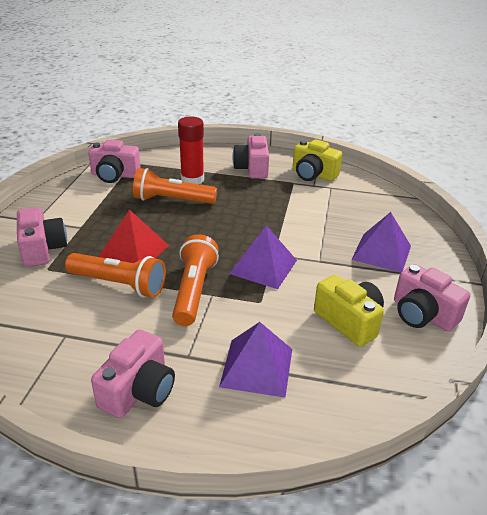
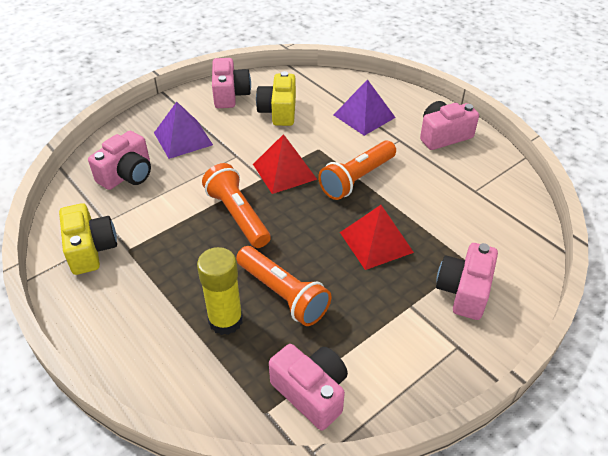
camera: 140 degrees left, 10 degrees up
(119, 284) = (412, 212): orange flashlight -> orange flashlight (237, 215)
(192, 179) = (225, 320): red glue stick -> yellow glue stick
(252, 168) = (136, 300): pink camera -> pink camera (127, 174)
(263, 267) = (284, 171): purple pyramid -> red pyramid

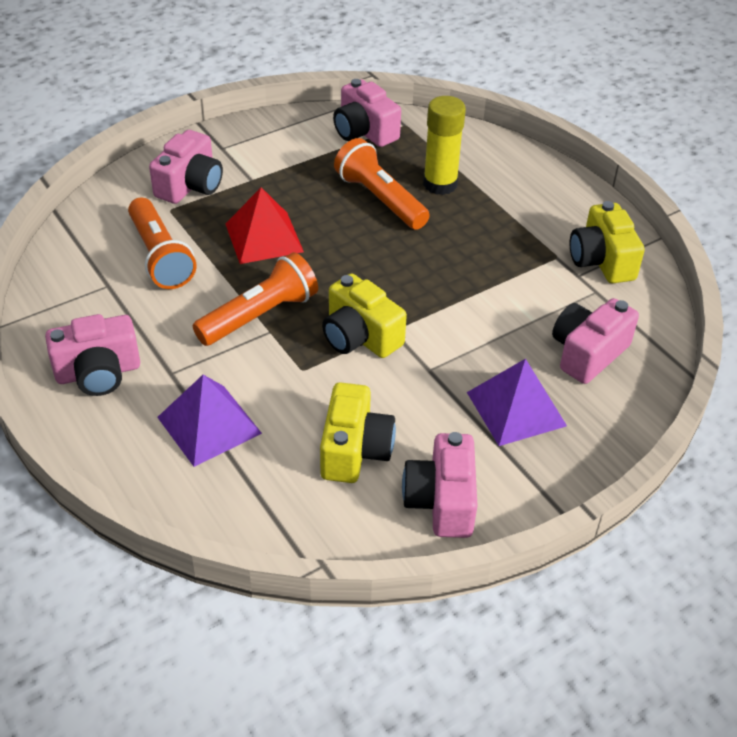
camera: 175 degrees left, 0 degrees up
(237, 215) = (427, 282): orange flashlight -> orange flashlight (160, 256)
(284, 171) = (360, 336): red pyramid -> yellow camera

